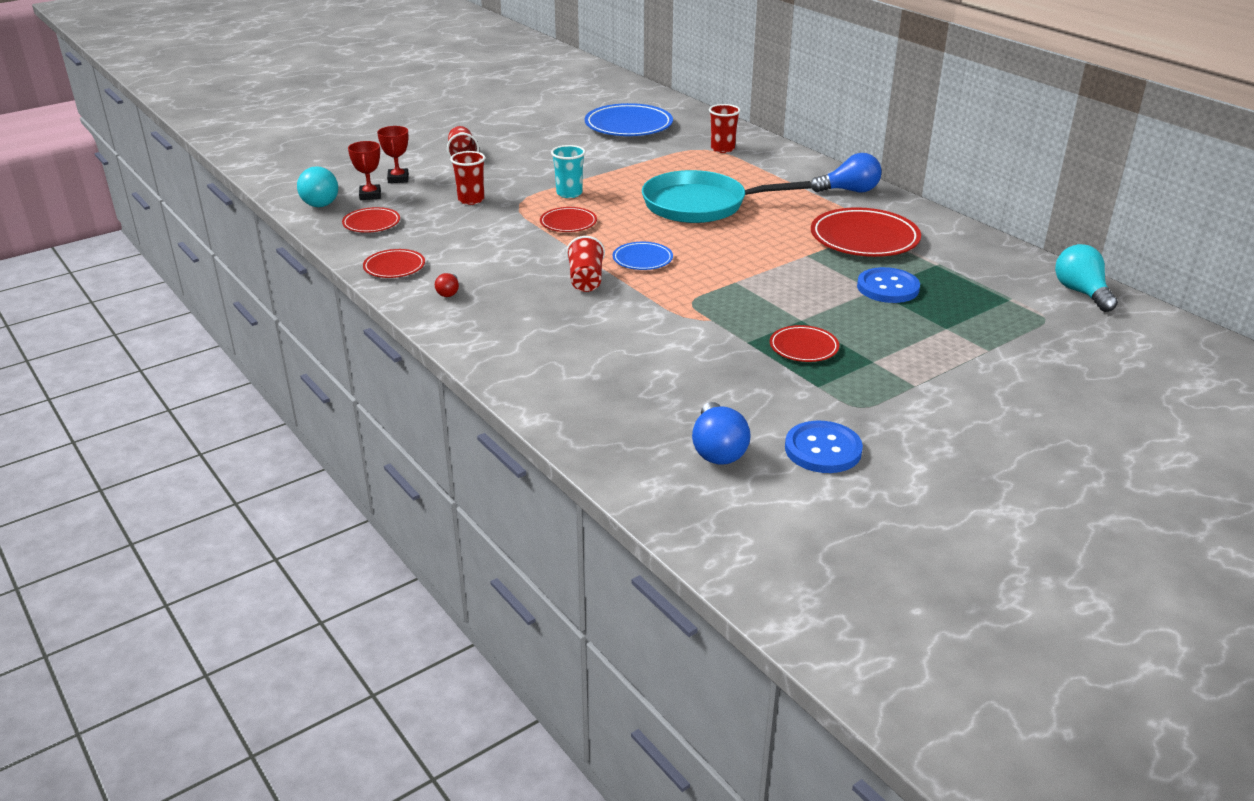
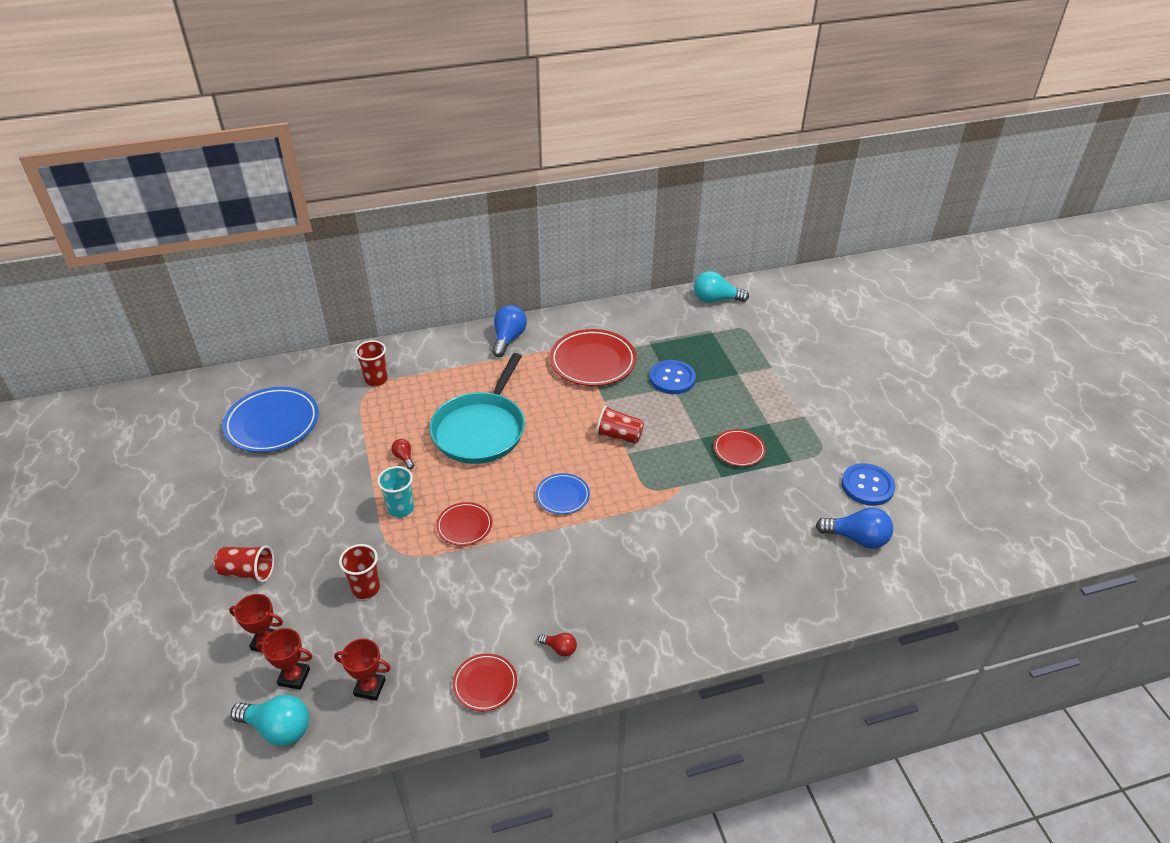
camera: 70 degrees left, 10 degrees up
(371, 223) = (370, 688): red plate -> red trophy
(586, 280) = (582, 543): red cup -> red cup (619, 436)
(632, 181) = (404, 458): none -> red light bulb

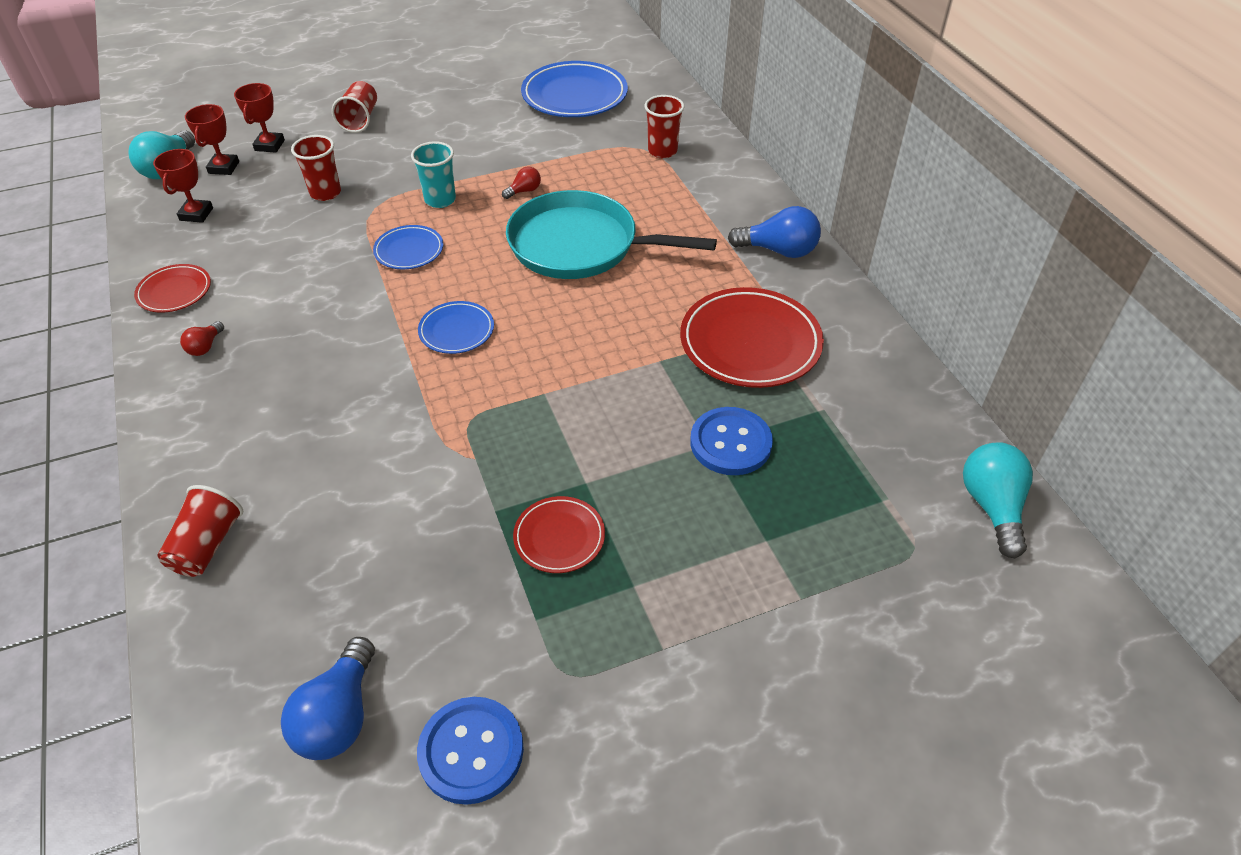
camera: 85 degrees right, 5 degrees up
(464, 526) = (409, 251): red plate -> blue plate
(619, 436) = (581, 382): red cup -> red cup (207, 545)

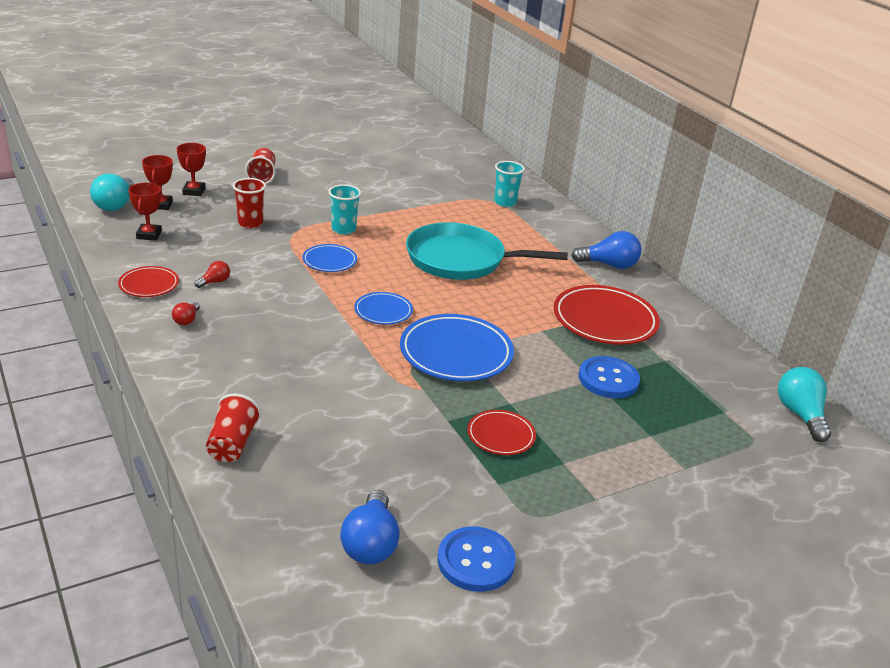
camera: 10 degrees left, 15 degrees down
(524, 191) = (407, 225): red light bulb -> red light bulb (215, 282)
(574, 95) = (427, 166): blue plate -> blue plate (456, 353)
(662, 151) = (505, 202): red cup -> turquoise cup

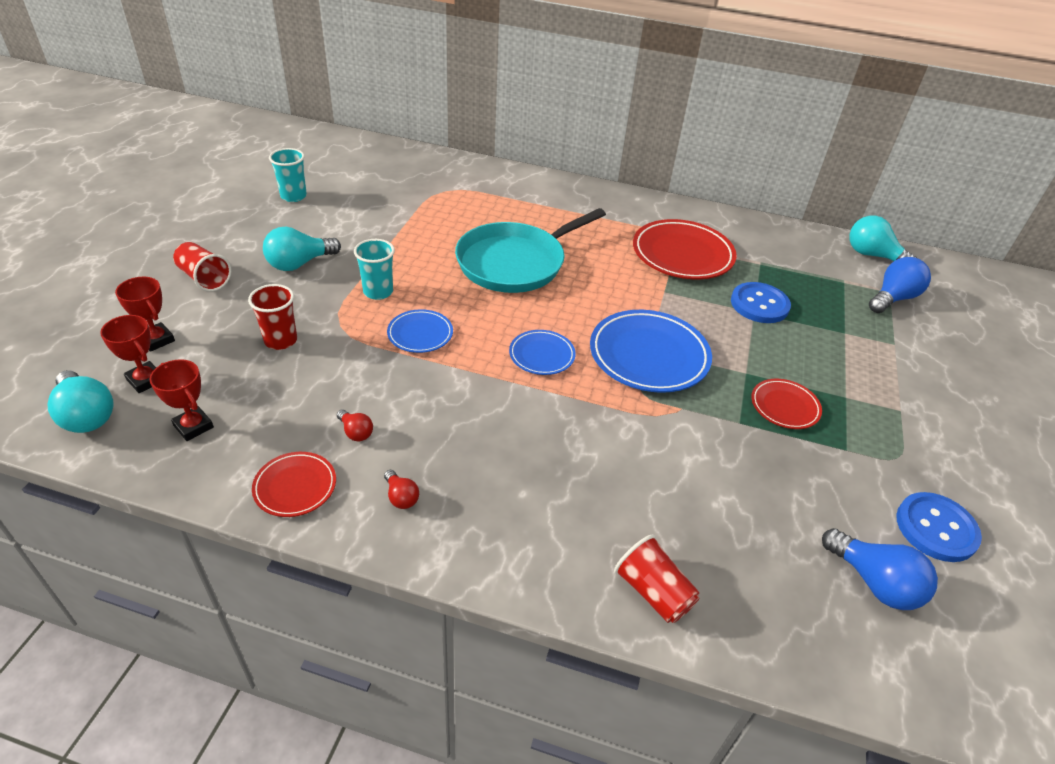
camera: 45 degrees left, 10 degrees up
(215, 282) = (356, 432): red light bulb -> red light bulb turned 135 degrees clockwise
(324, 194) = (299, 263): none -> turquoise light bulb
(505, 202) = (460, 186): turquoise cup -> turquoise cup (293, 196)
(609, 265) = (612, 203): blue light bulb -> blue light bulb (893, 298)

